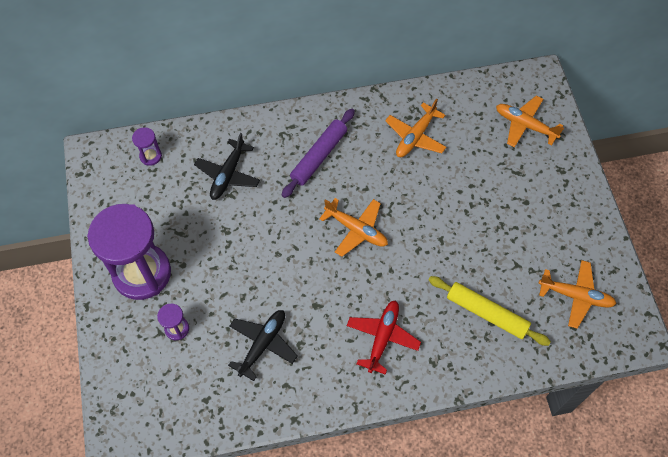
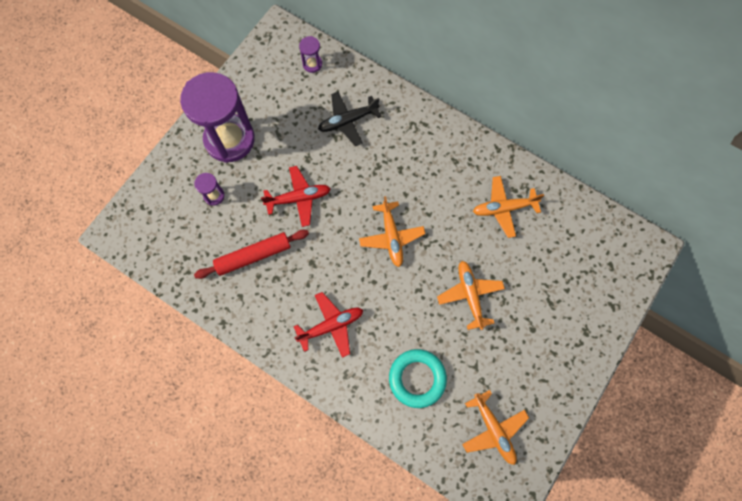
camera: 45 degrees right, 10 degrees up
(252, 267) = (299, 198): none -> red plane
(263, 344) = (253, 256): black plane -> red rolling pin
(319, 156) = (421, 162): purple rolling pin -> none
(486, 313) = (417, 378): yellow rolling pin -> turquoise ring
(525, 125) = (596, 273): orange plane -> orange plane (470, 295)

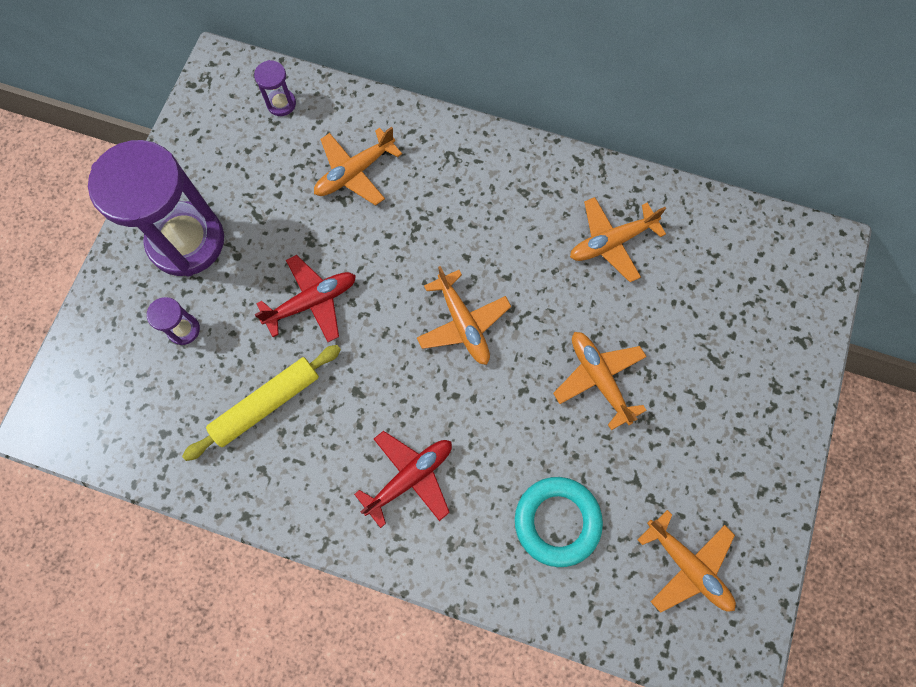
camera: 15 degrees left, 0 degrees up
(253, 256) = (266, 404): red rolling pin -> yellow rolling pin
(348, 121) = (355, 172): black plane -> orange plane

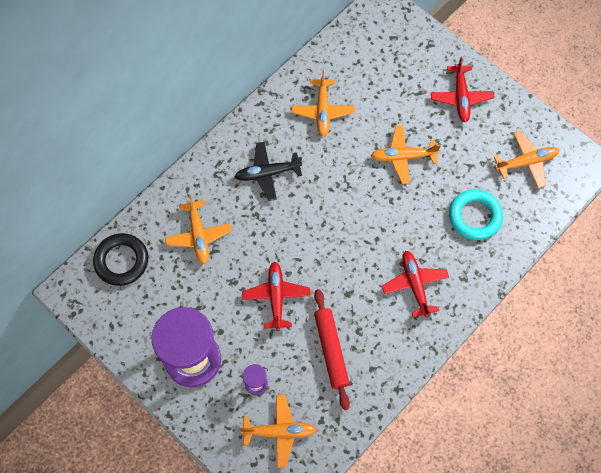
camera: 65 degrees left, 5 degrees down
(266, 404) = (331, 350): yellow rolling pin -> red rolling pin
(281, 103) = (121, 261): purple hourglass -> black ring
(463, 323) = (334, 215): orange plane -> orange plane (279, 431)
(482, 214) = (267, 173): none -> black plane
(741, 422) = (461, 97): none -> red plane

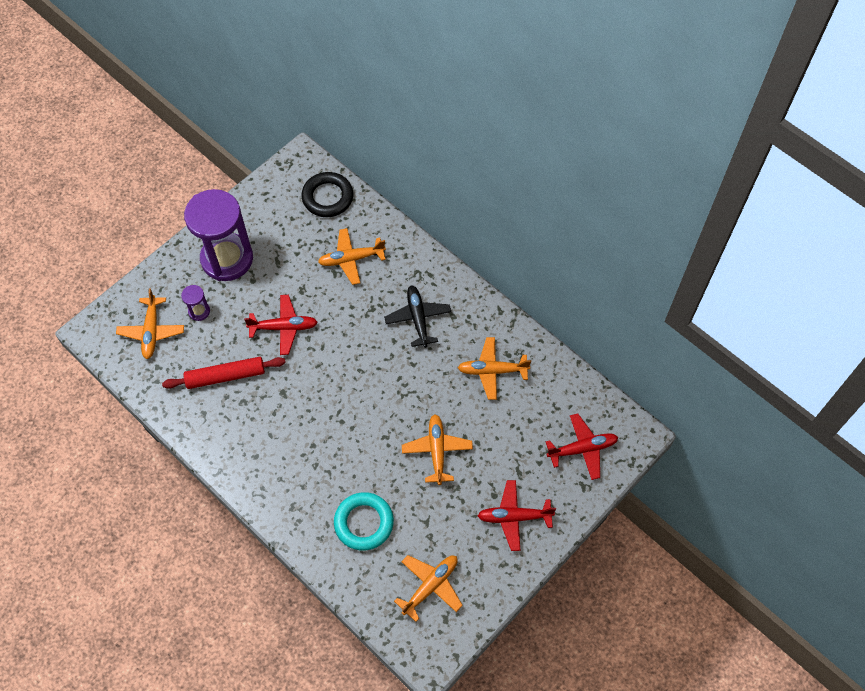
camera: 90 degrees right, 5 degrees down
(414, 285) = (288, 457): red plane -> red plane (582, 449)
(526, 162) = (430, 586): orange plane -> orange plane turned 120 degrees counterclockwise

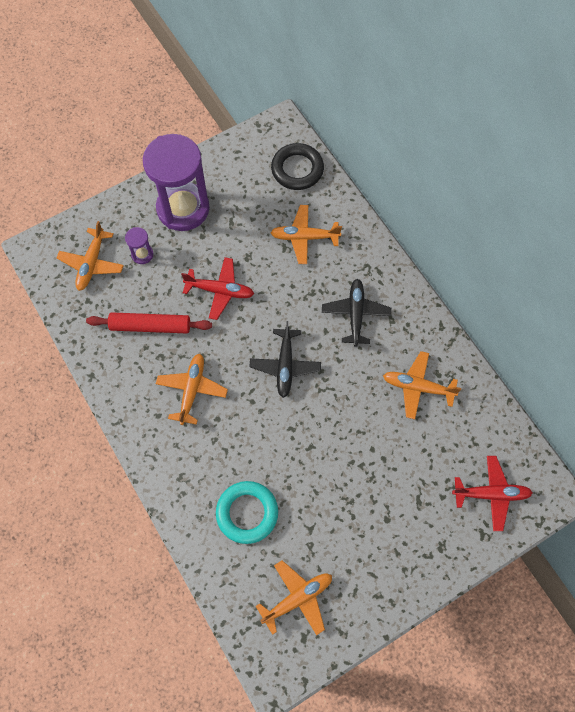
camera: 15 degrees right, 5 degrees up
(364, 381) = (285, 366): none -> black plane
(437, 450) = (340, 456): orange plane -> orange plane (192, 390)
(514, 517) = (402, 548): red plane -> none

